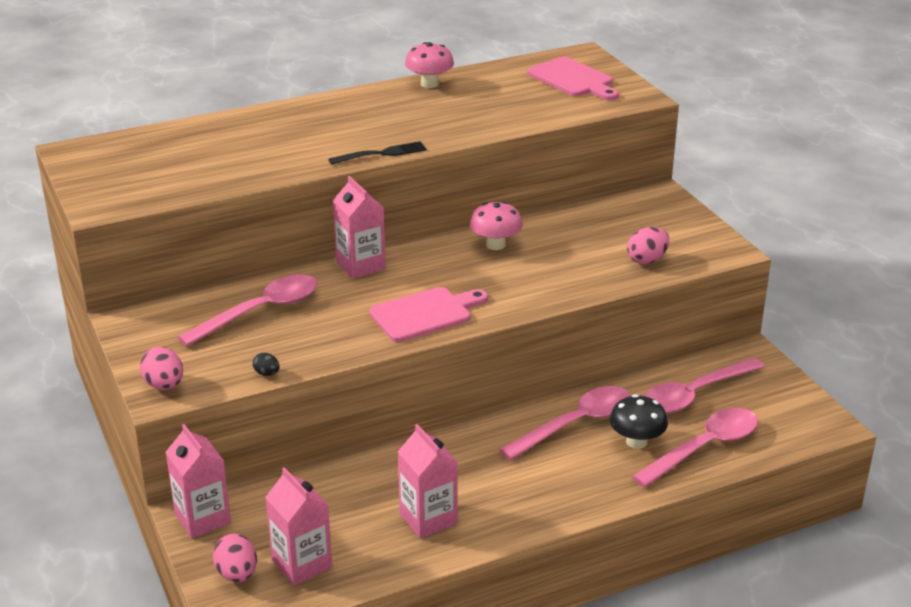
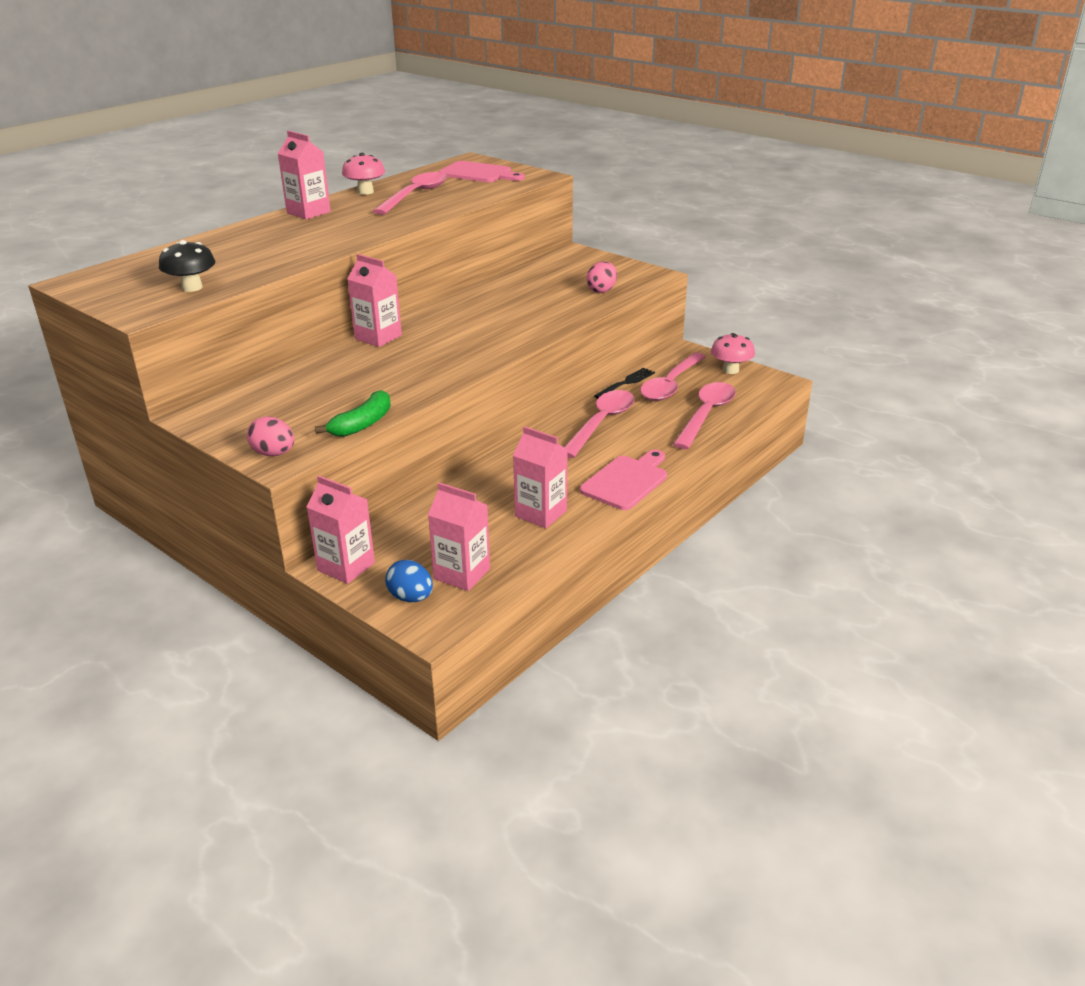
camera: 25 degrees left, 0 degrees up
(237, 574) = (411, 597): pink egg -> blue egg
(260, 311) = (317, 384): pink spoon -> pink spoon (415, 195)
(267, 373) = (362, 424): black egg -> green banana
(349, 103) = (308, 212): none -> pink carton
(382, 154) = (370, 237): black fork -> black fork (626, 383)
(425, 314) = (462, 356): pink cutting board -> pink cutting board (626, 481)
(495, 245) = (477, 303): pink mushroom -> pink mushroom (730, 370)
(636, 442) = (655, 423): black mushroom -> black mushroom (192, 287)

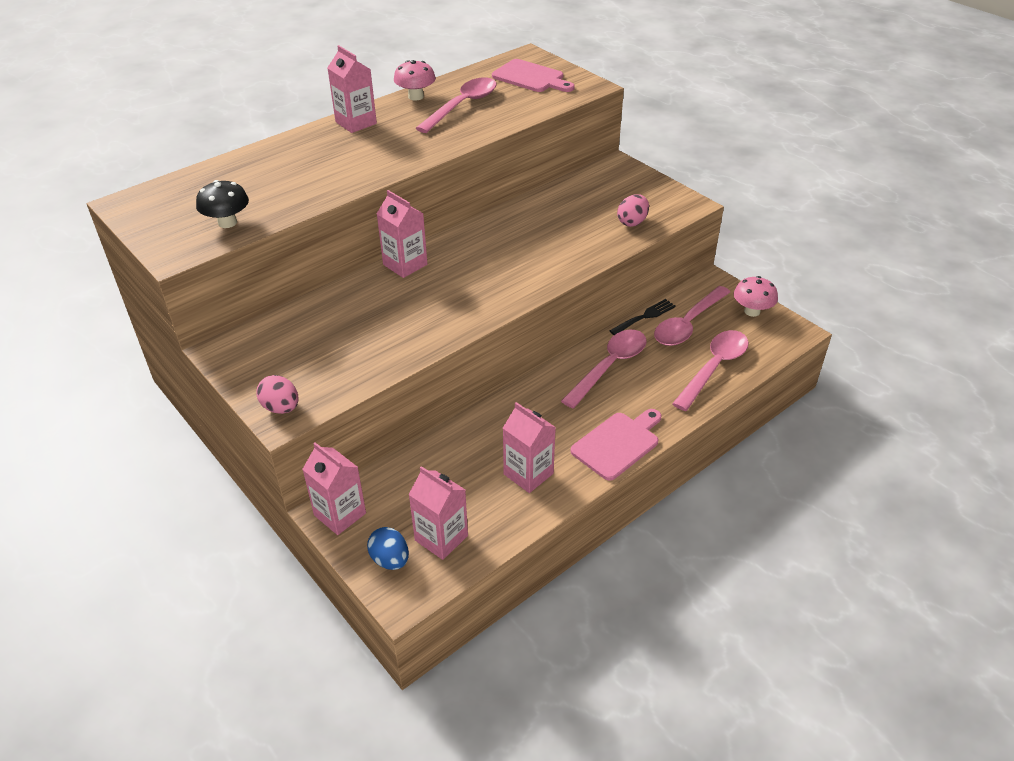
camera: 10 degrees right, 10 degrees up
(362, 424) = (367, 379): green banana -> none

